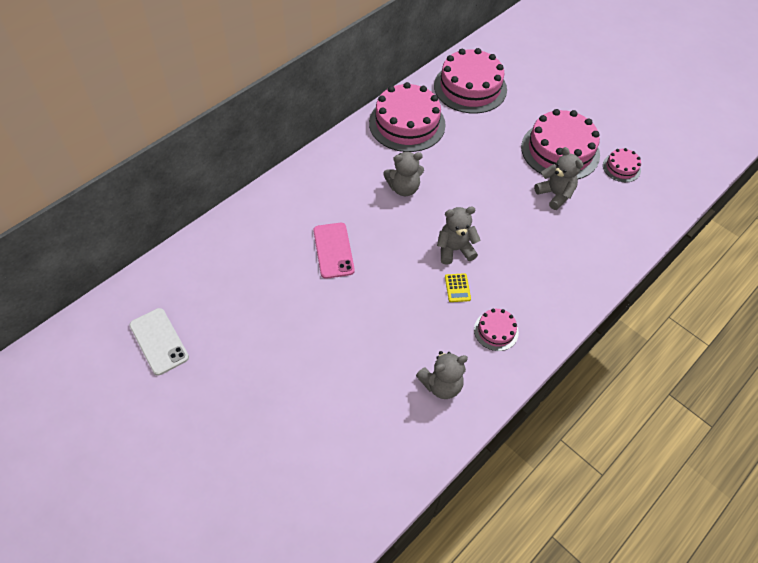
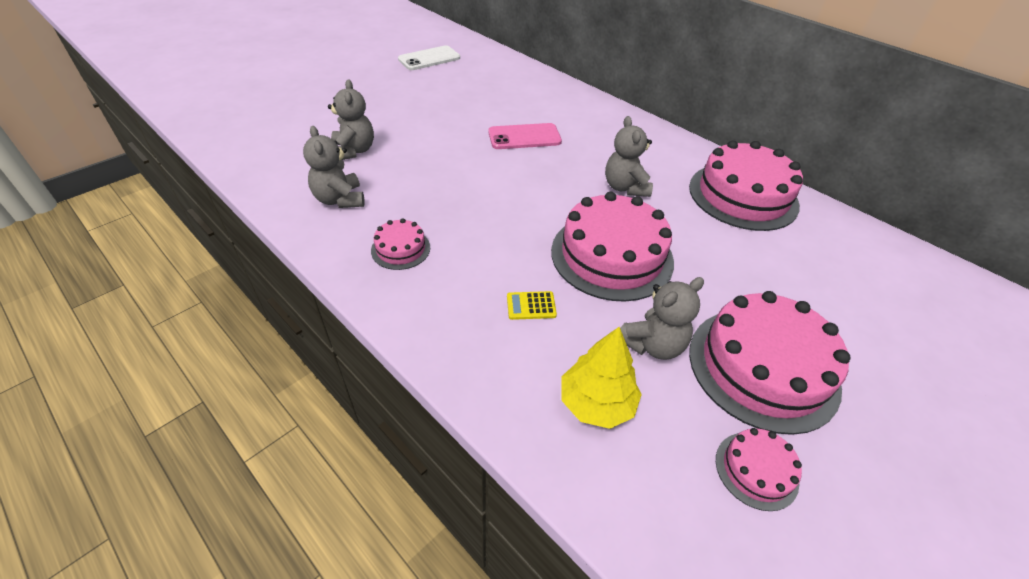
camera: 90 degrees right, 10 degrees down
(454, 249) = (530, 223): grey teddy bear -> grey teddy bear (353, 151)
(457, 288) = (469, 221): yellow calculator -> yellow calculator (531, 306)
(470, 87) = (859, 263): pink cake -> pink cake (612, 255)
(600, 224) = (596, 403): none -> yellow tree

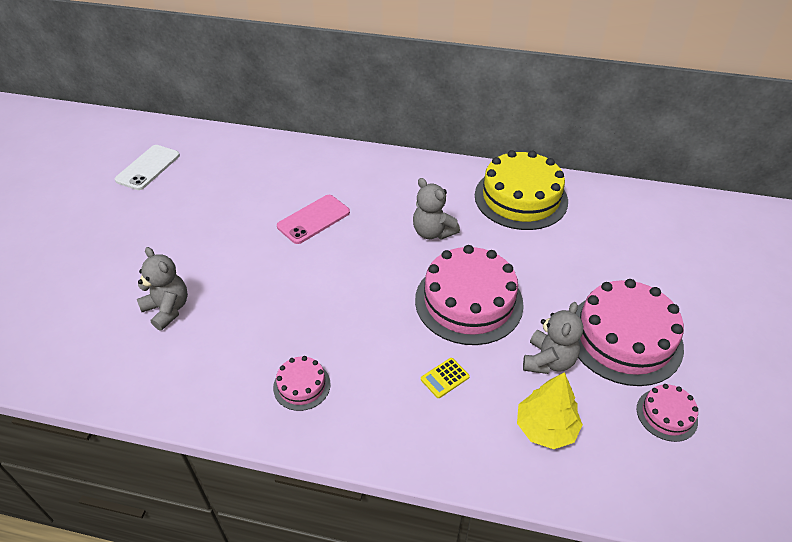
camera: 30 degrees left, 0 degrees up
(340, 199) = (203, 367): grey teddy bear -> none
(743, 196) = (521, 198): pink cake -> yellow cake

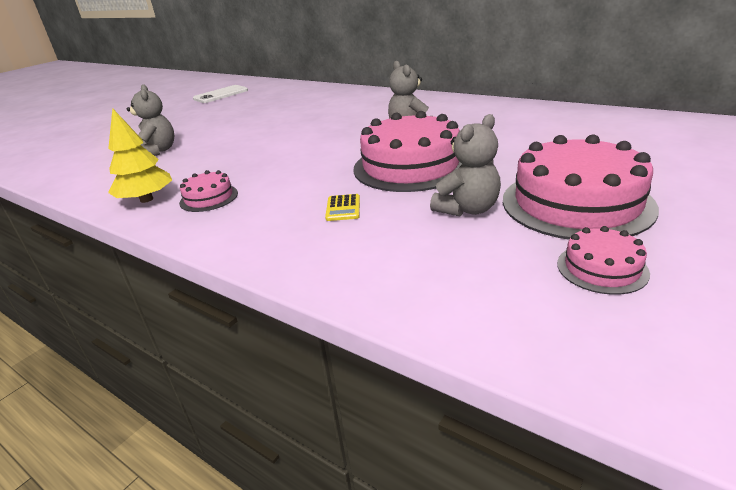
camera: 25 degrees right, 15 degrees down
(313, 219) = (313, 118): pink phone -> none
(445, 378) = (343, 208): yellow calculator -> yellow calculator turned 75 degrees counterclockwise
(521, 198) = (514, 115): yellow cake -> none
(545, 428) = (425, 256): yellow tree -> yellow tree (146, 199)

